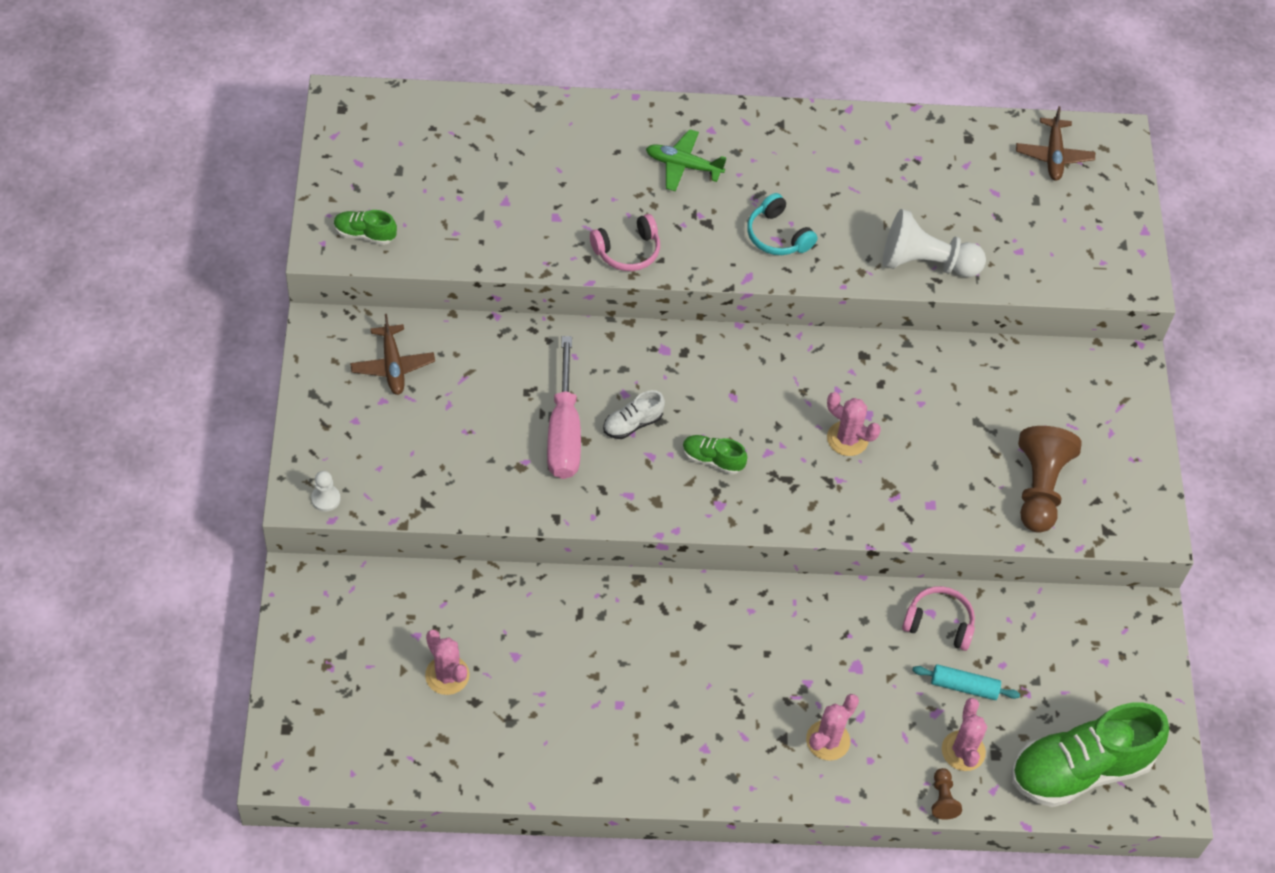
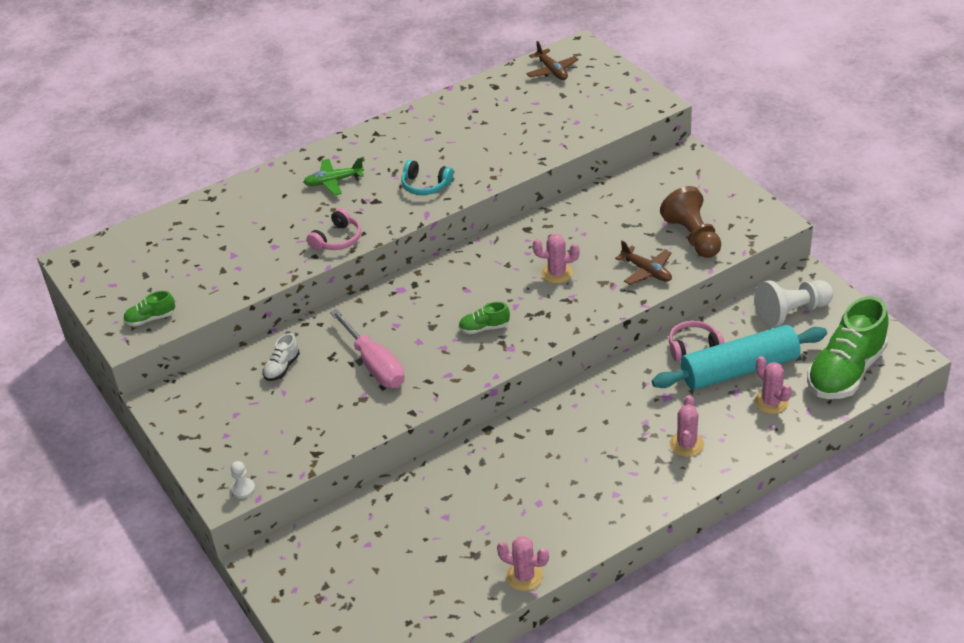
camera: 25 degrees left, 15 degrees down
(393, 366) = (226, 392): brown plane -> brown plane (646, 271)
(447, 675) = (409, 554): pink cactus -> pink cactus (524, 576)
(632, 424) = (416, 337): white shoe -> white shoe (282, 368)
(926, 263) = (527, 154): white pawn -> white pawn (791, 313)
(942, 799) = (783, 433): brown pawn -> none
(964, 686) = (739, 370): turquoise rolling pin -> turquoise rolling pin, size x2.29

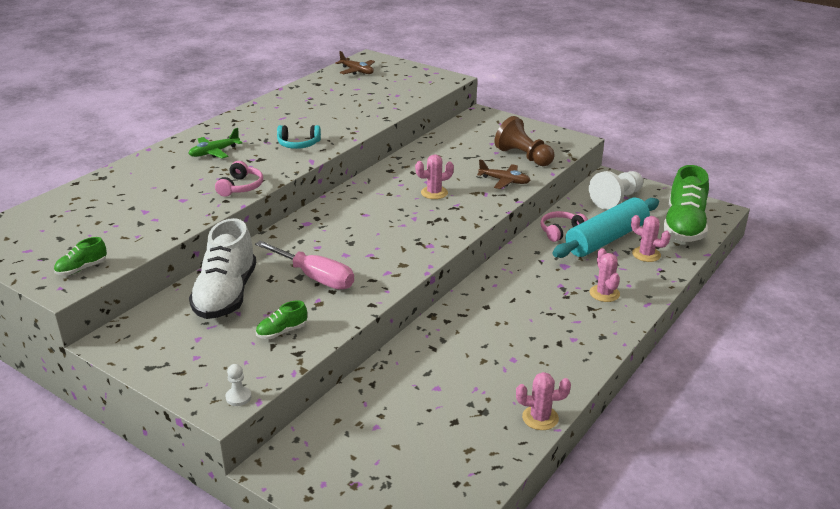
camera: 25 degrees left, 10 degrees down
(282, 368) = (226, 295): white shoe -> white shoe, size x2.25
(484, 328) = (397, 236): green shoe -> green shoe (282, 332)

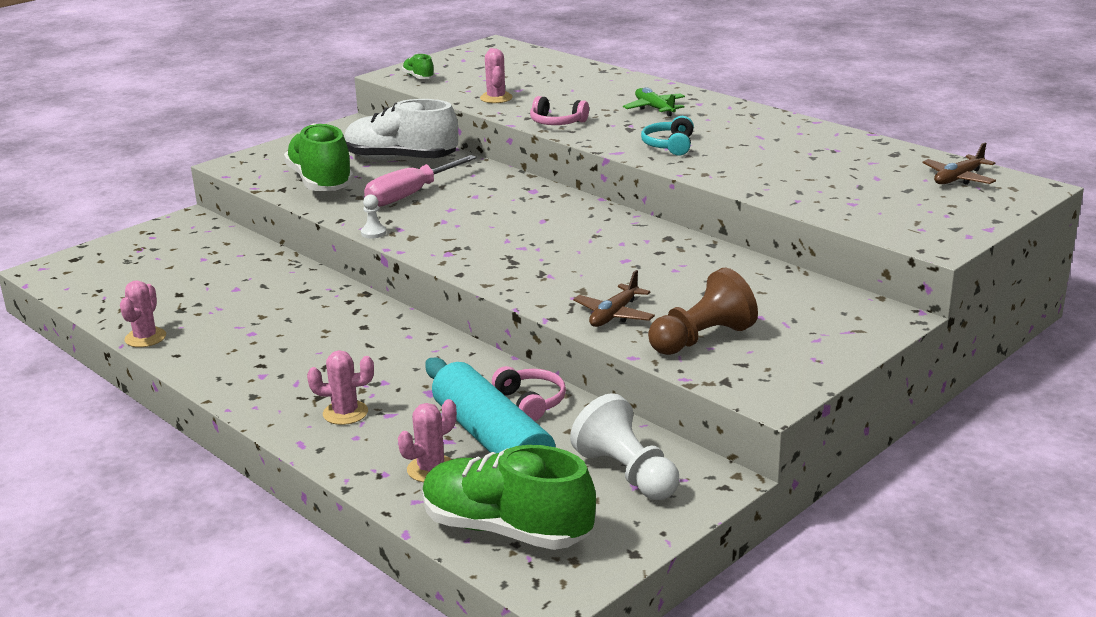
camera: 100 degrees right, 5 degrees down
(238, 397) = (237, 169): white pawn -> white pawn (373, 233)
(282, 332) = (321, 182): green shoe -> green shoe, size x2.25
(434, 193) = (589, 263): pink cactus -> pink cactus (496, 98)

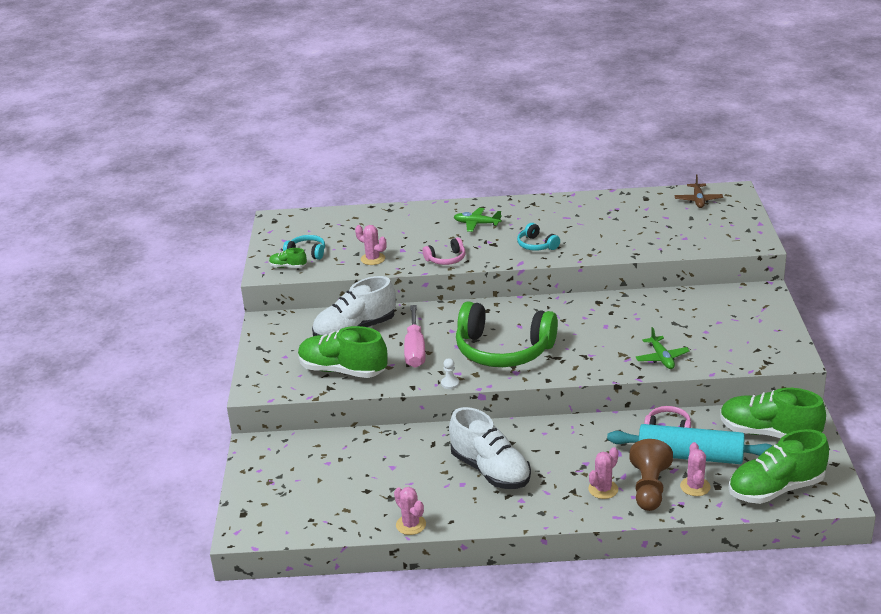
camera: 45 degrees left, 5 degrees up
(295, 337) = (490, 470): none -> white shoe
(457, 74) = (307, 253): none -> turquoise headphones
(479, 232) = (503, 350): none -> green headphones
(614, 315) = (662, 358): brown plane -> green plane
(627, 473) = (769, 433): white pawn -> green shoe
(702, 339) = (719, 347): brown pawn -> brown pawn (649, 488)

